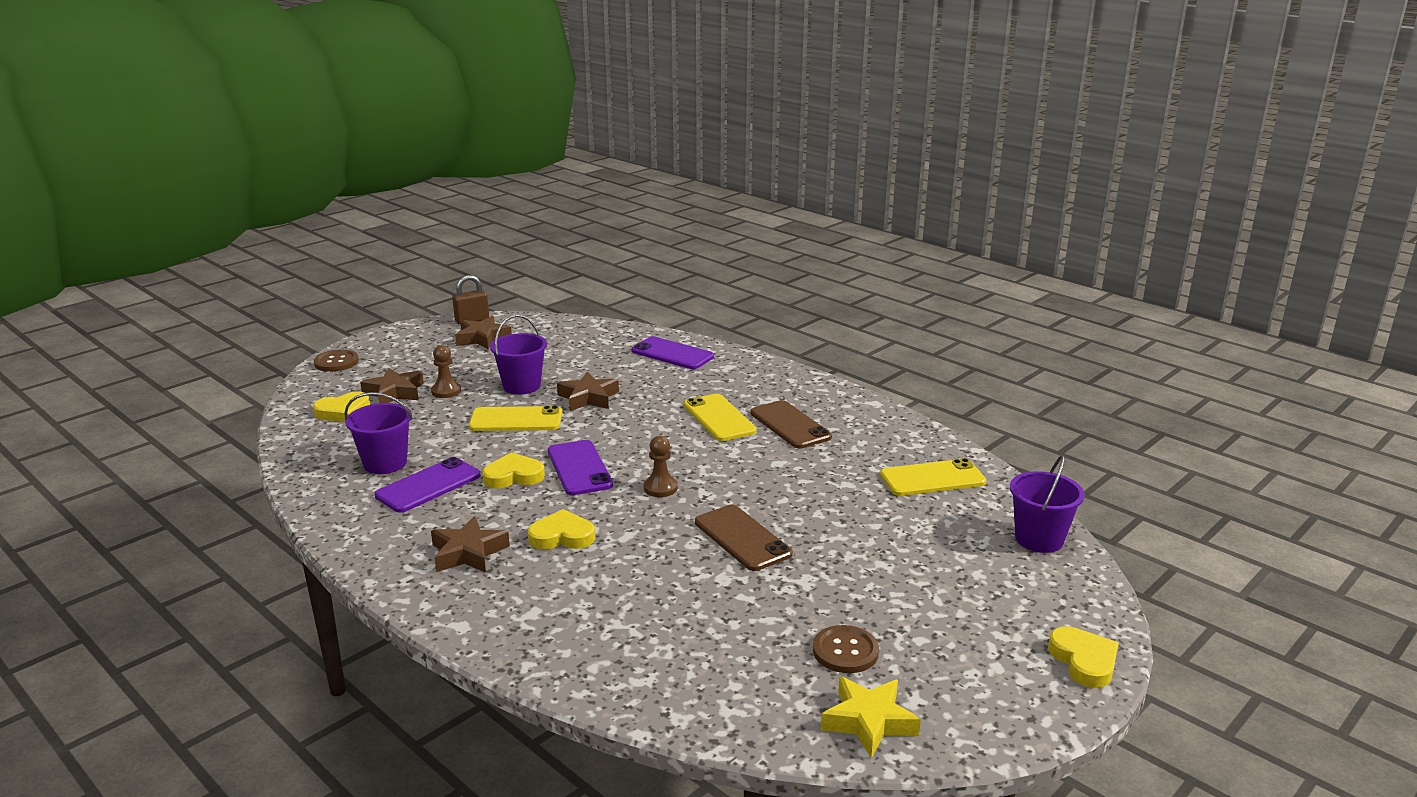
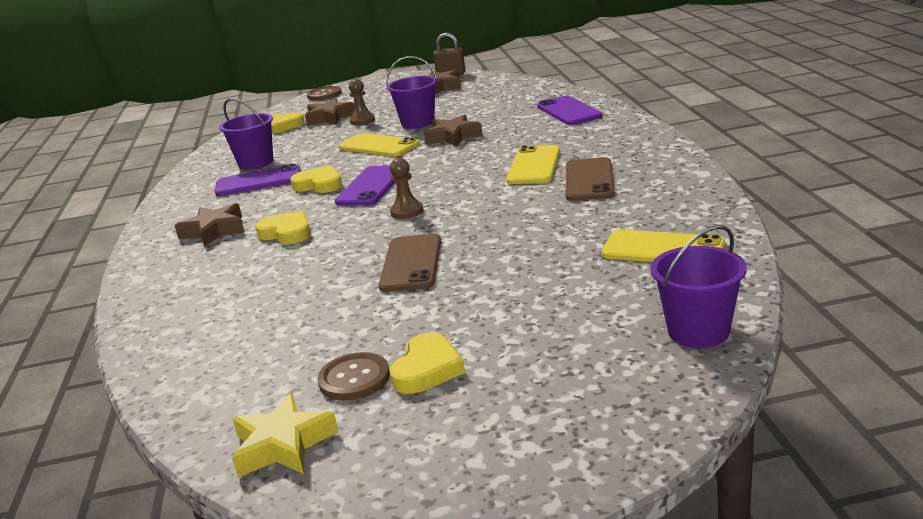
camera: 40 degrees right, 0 degrees up
(1084, 661) = (568, 467): yellow heart -> yellow heart (427, 369)

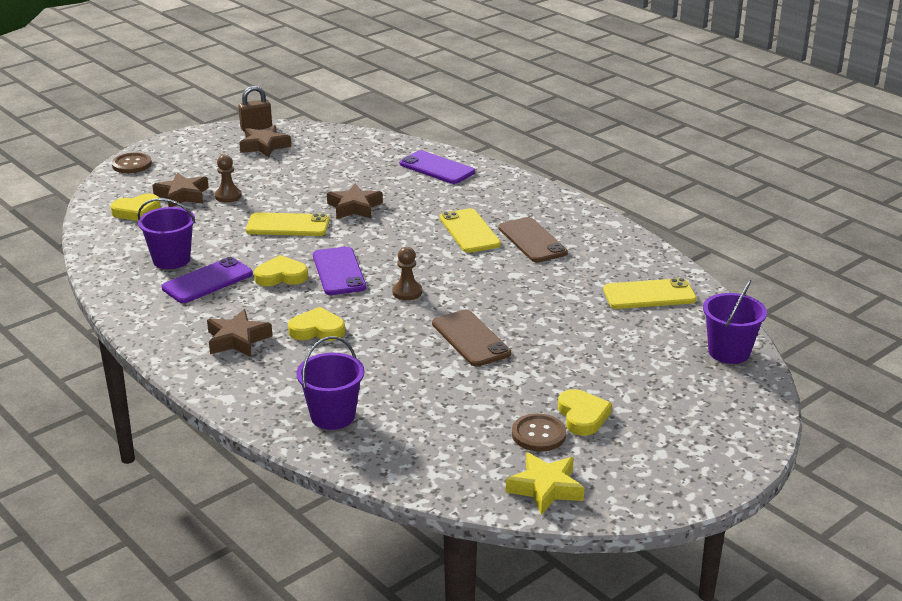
camera: 35 degrees left, 5 degrees up
(418, 123) = (296, 194): purple bucket -> purple bucket (333, 416)

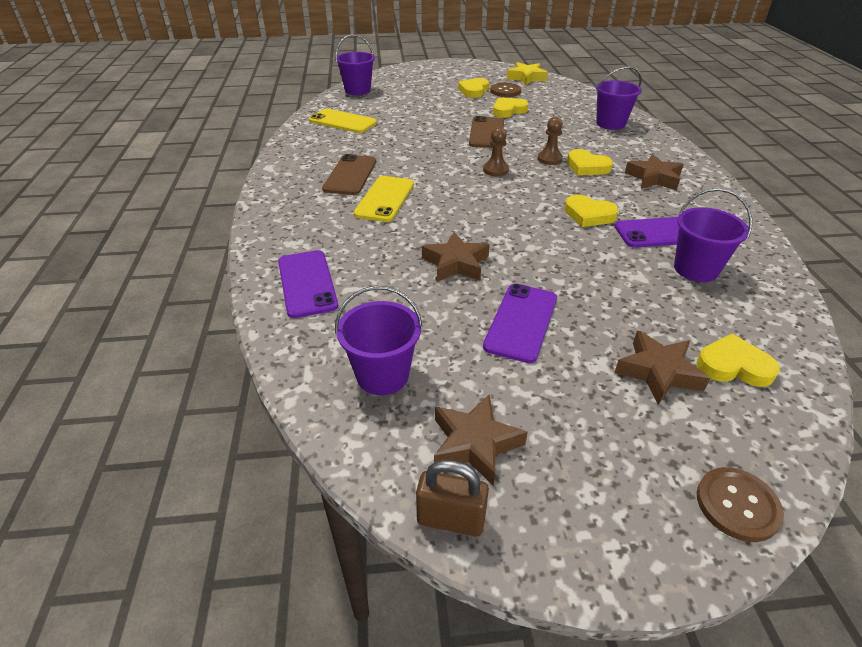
camera: 145 degrees left, 10 degrees up
(228, 196) = (592, 343): brown pawn -> brown pawn (549, 159)
(288, 225) = (545, 267): yellow phone -> none
(335, 151) = (382, 375): none -> purple bucket
(339, 271) = (534, 202): purple phone -> purple phone (521, 322)
(488, 390) = (508, 110): none -> yellow heart

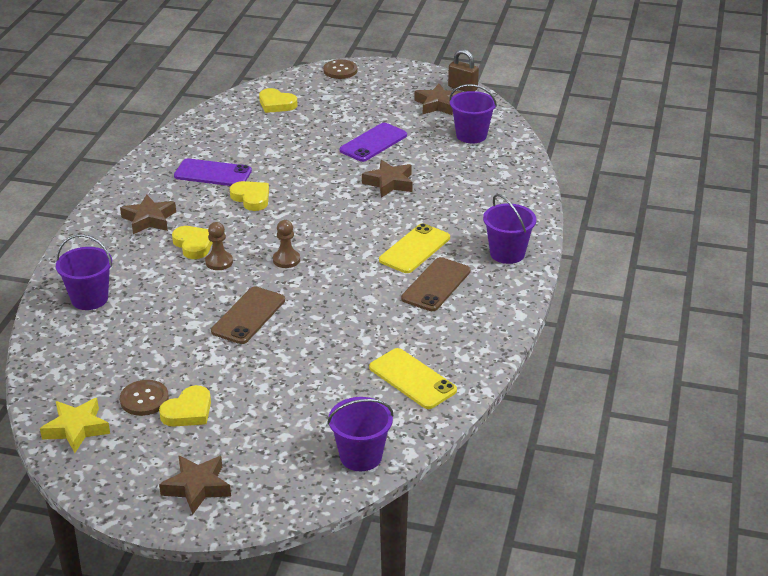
camera: 160 degrees left, 5 degrees down
(307, 283) = (503, 191): purple phone -> none
(508, 110) = (184, 352): yellow heart -> none
(658, 372) = (320, 109): brown star -> brown star (197, 487)
(695, 269) = (226, 147): purple bucket -> purple bucket (507, 253)

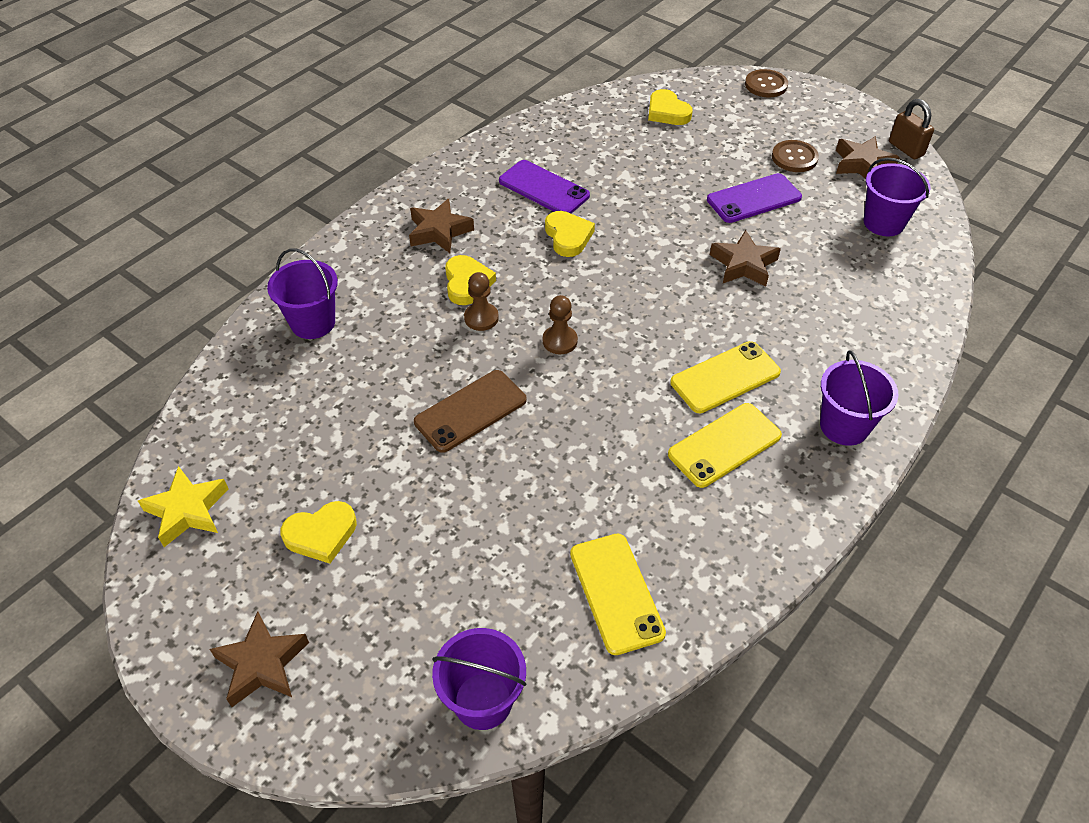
camera: 25 degrees right, 15 degrees up
(144, 399) = (284, 495): brown button -> brown button (794, 158)
(436, 285) = (724, 445): brown phone -> yellow phone

